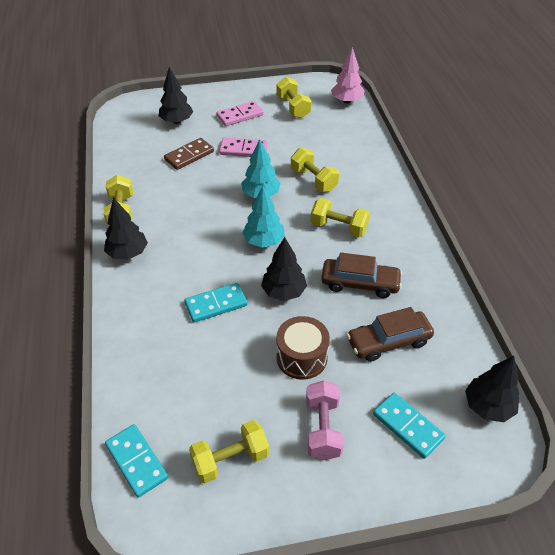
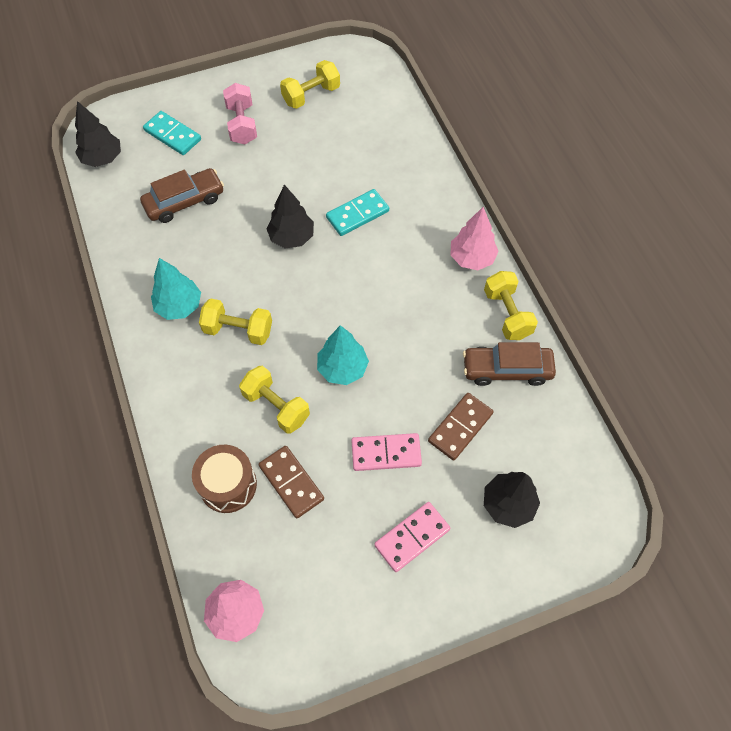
camera: 170 degrees right, 15 degrees up
(128, 253) = (472, 258): black tree -> pink tree
(137, 461) = (381, 85): turquoise domino -> none
(263, 241) = (324, 297): turquoise tree -> turquoise tree (179, 306)
(293, 107) = (328, 576): yellow dumbbell -> none
(301, 357) = (265, 176): brown drum -> brown drum (228, 485)
(308, 144) = (291, 482): none -> brown domino
(360, 283) = (212, 259): brown car -> brown car (507, 369)

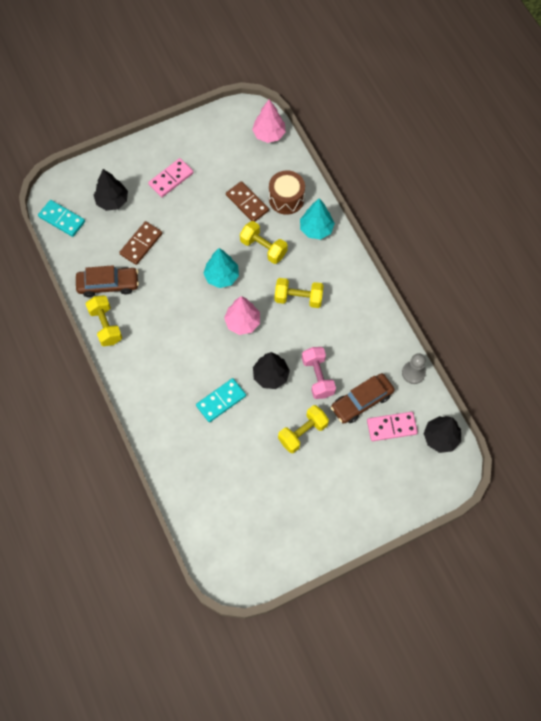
camera: 175 degrees right, 5 degrees up
(111, 227) = (413, 373): none -> grey pawn
(172, 135) = (388, 467): turquoise domino -> turquoise domino (62, 219)
(179, 306) = (344, 312): turquoise tree -> turquoise tree (316, 229)
(242, 124) = (330, 484): pink dumbbell -> pink dumbbell (318, 377)
(311, 95) = (273, 524): yellow dumbbell -> yellow dumbbell (302, 433)
(386, 453) = (189, 224): pink domino -> pink domino (391, 427)
(472, 258) = (130, 369): pink tree -> pink tree (242, 322)

